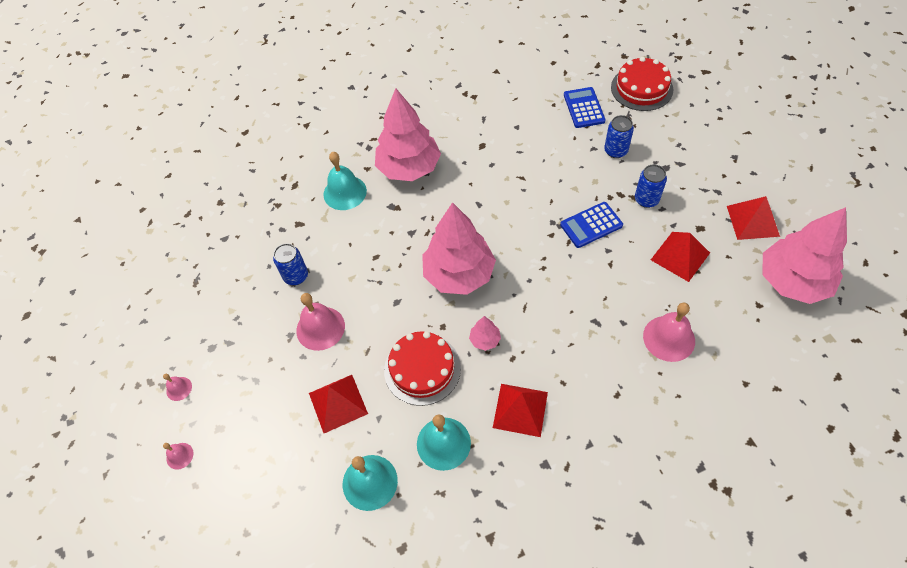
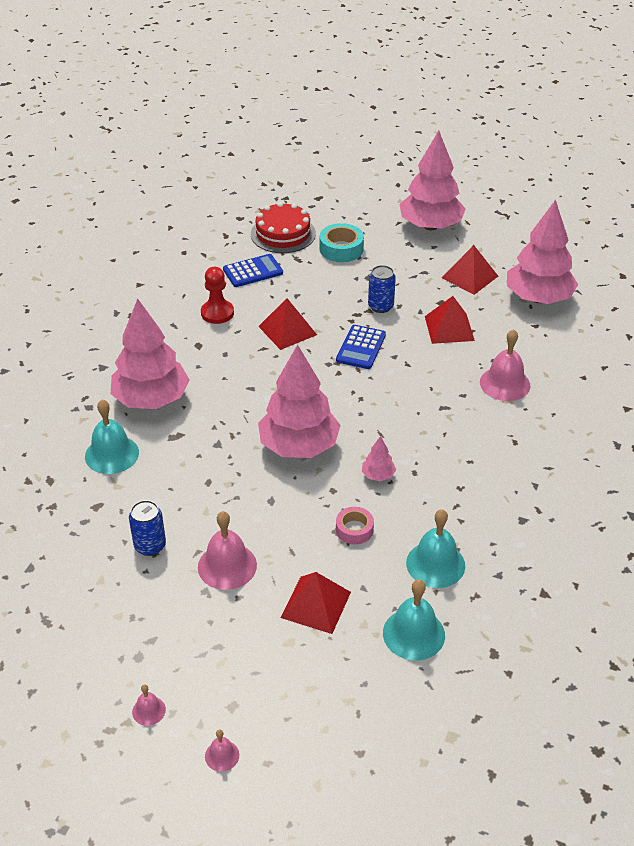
camera: 50 degrees left, 15 degrees down
(422, 369) = (354, 529): red cake -> pink tape
(520, 410) = (462, 500): red pyramid -> red pyramid (287, 330)
(522, 127) = (217, 313): none -> red pawn
(584, 108) = (253, 271): blue calculator -> blue calculator turned 120 degrees clockwise
(615, 151) = (316, 287): blue can -> none
(672, 129) = (341, 249): none -> turquoise tape
(772, 152) = (430, 226): none -> pink tree

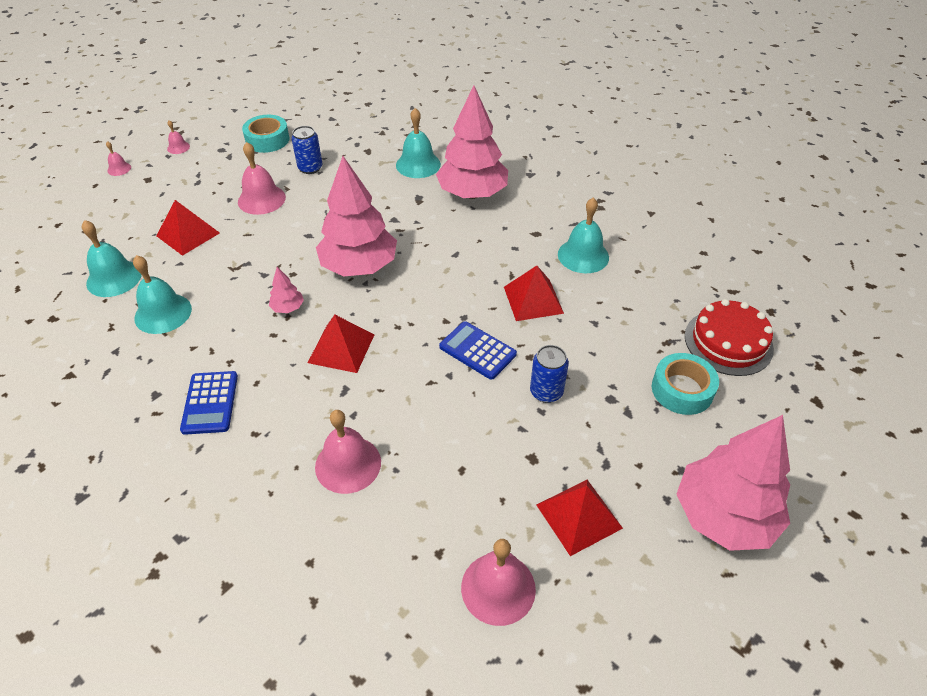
camera: 110 degrees right, 5 degrees up
(101, 615) = (267, 140): none -> turquoise tape
(217, 313) = (583, 255): red pawn -> turquoise bell
(253, 271) = (652, 297): blue calculator -> blue calculator (210, 403)
(354, 529) = (239, 274): pink tape -> none
(449, 328) = (476, 447): red pyramid -> red pyramid (341, 348)
(538, 298) = (498, 588): pink tree -> pink bell

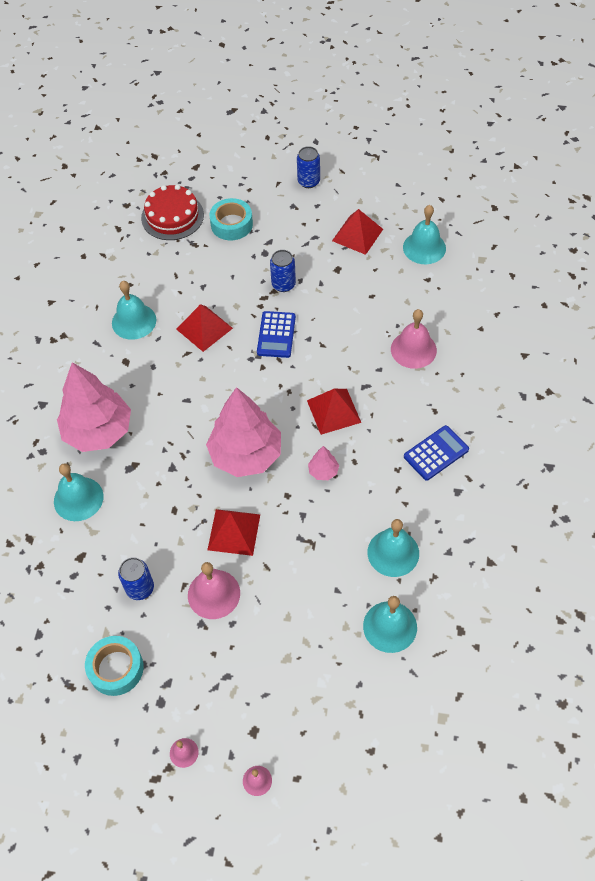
camera: 120 degrees left, 10 degrees up
(188, 234) = (300, 616): red pyramid -> red pyramid (234, 532)
(498, 588) = (424, 247): pink bell -> turquoise bell
(724, 515) = (308, 181): pink tree -> blue can

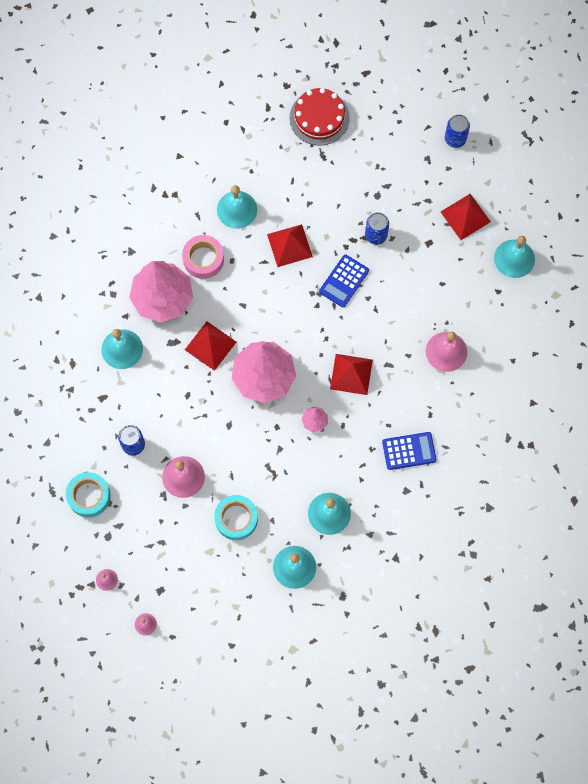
camera: 25 degrees right, 15 degrees up
(123, 378) = (203, 259): none -> pink tape
(231, 224) = (365, 151): turquoise tape -> turquoise tape (236, 519)
(234, 532) = (222, 436): red pyramid -> red pyramid (210, 345)

